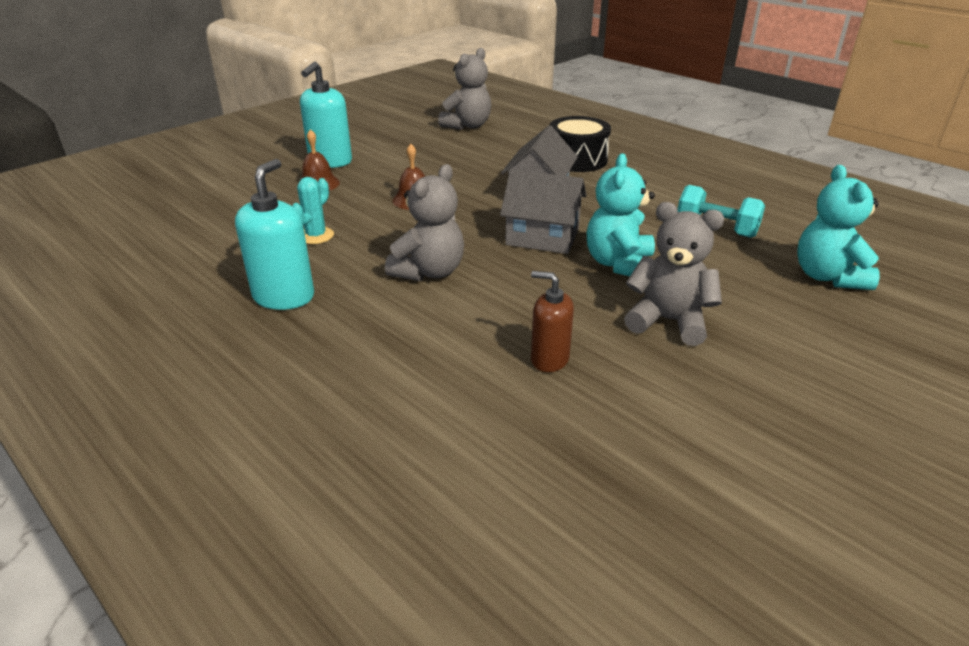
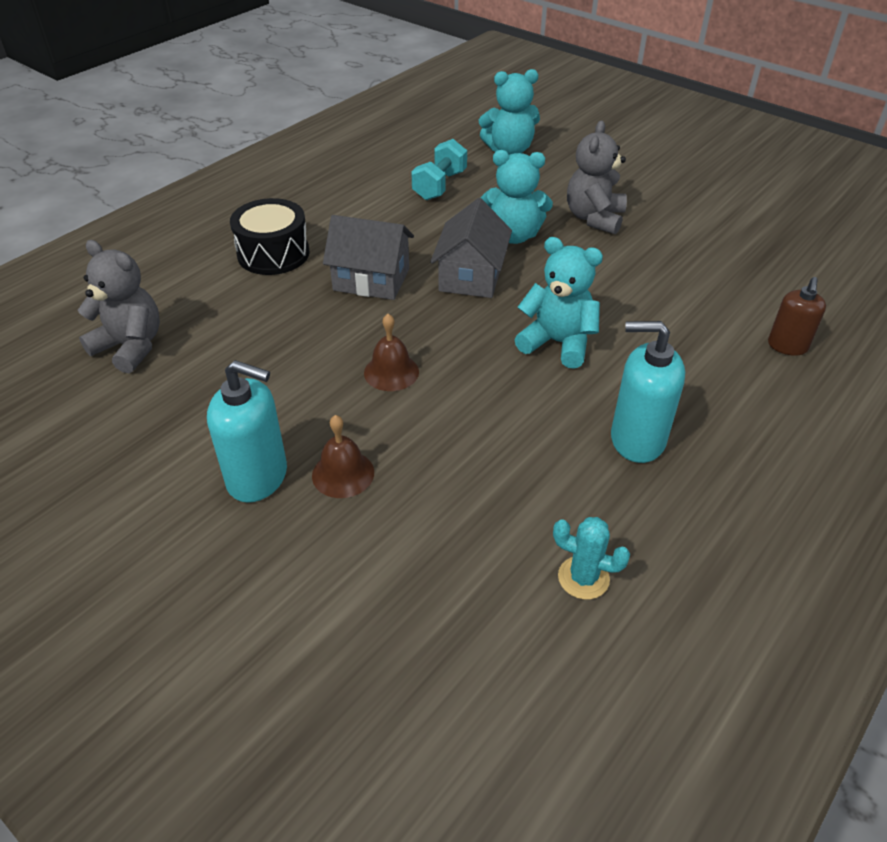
camera: 95 degrees left, 10 degrees up
(316, 236) = (499, 443): turquoise cactus -> turquoise cactus (583, 578)
(429, 272) = (557, 343): grey teddy bear -> turquoise teddy bear
(549, 359) = (666, 271): brown soap dispenser -> brown soap dispenser (787, 346)

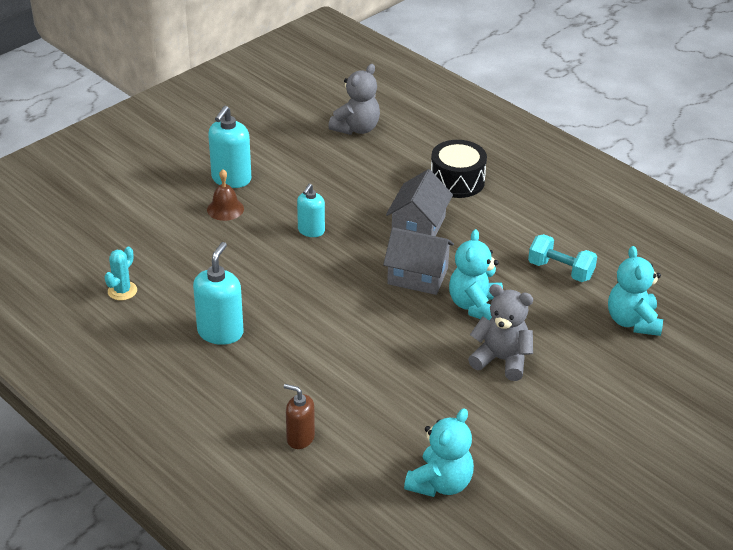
camera: 95 degrees right, 5 degrees down
(391, 372) = (311, 231): brown bell -> turquoise soap dispenser
(557, 343) = (327, 311): turquoise teddy bear -> turquoise teddy bear (440, 483)

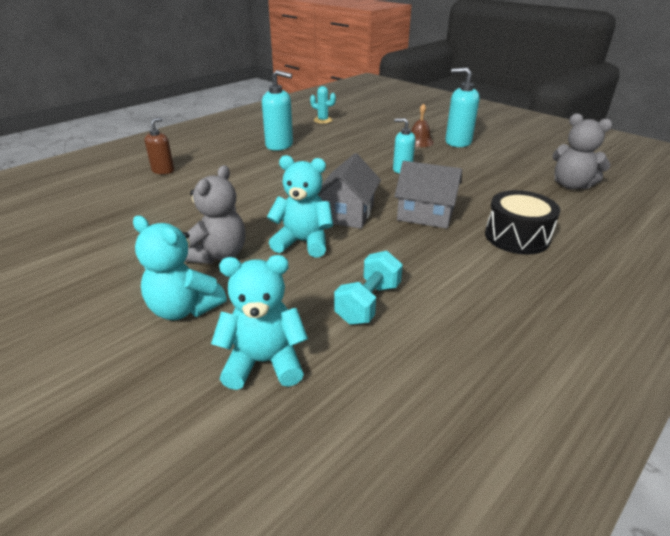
camera: 90 degrees right, 5 degrees down
(440, 483) = (79, 221): turquoise teddy bear -> turquoise teddy bear (184, 309)

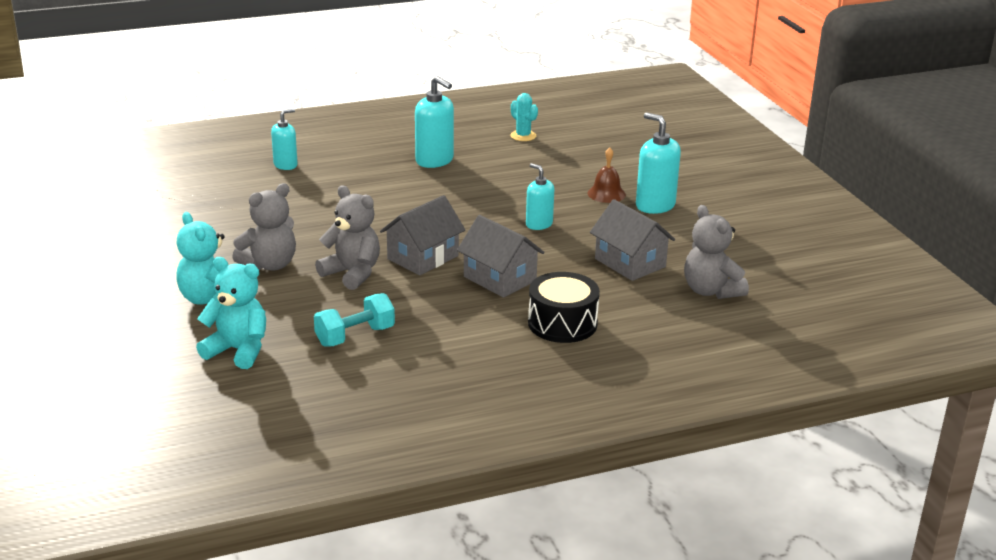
camera: 25 degrees right, 5 degrees down
(163, 170) = (285, 165): brown soap dispenser -> turquoise soap dispenser
(303, 242) = (352, 273): turquoise teddy bear -> grey teddy bear
(495, 180) = (630, 263): none -> grey house

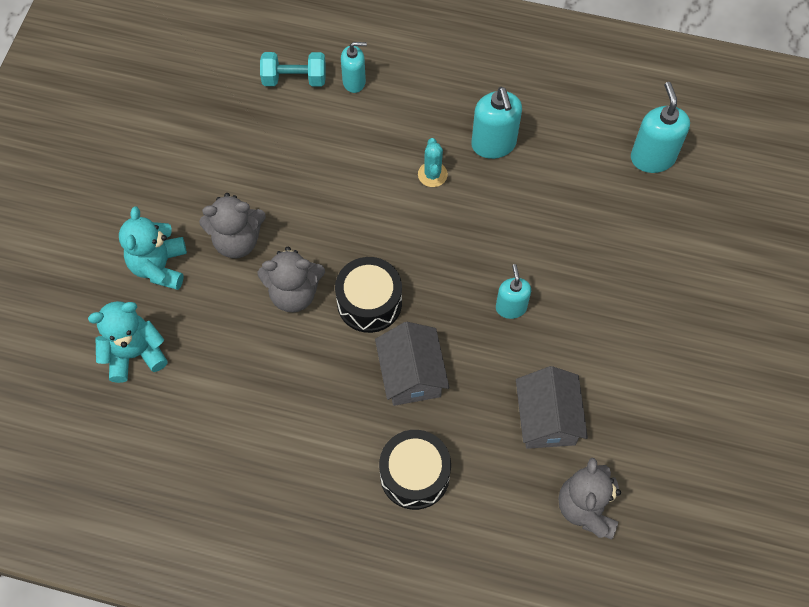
camera: 35 degrees right, 35 degrees up
(238, 350) = (135, 354): turquoise teddy bear -> turquoise teddy bear turned 75 degrees counterclockwise
(352, 273) = (294, 293): grey teddy bear -> grey teddy bear turned 105 degrees clockwise
(355, 336) = (234, 388): turquoise dumbbell -> turquoise dumbbell (294, 79)
(423, 257) = (369, 302): grey house -> black drum
(523, 136) = (612, 143): turquoise cactus -> turquoise cactus (432, 174)
(606, 194) = (615, 291): brown bell -> none
(655, 205) = (647, 338): turquoise soap dispenser -> turquoise soap dispenser (652, 158)

